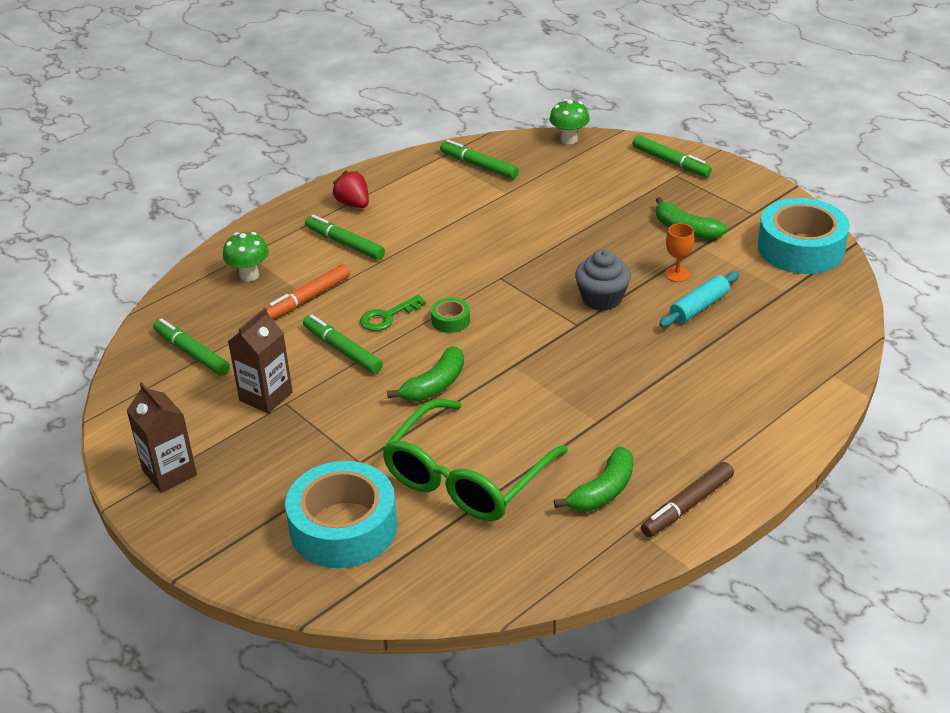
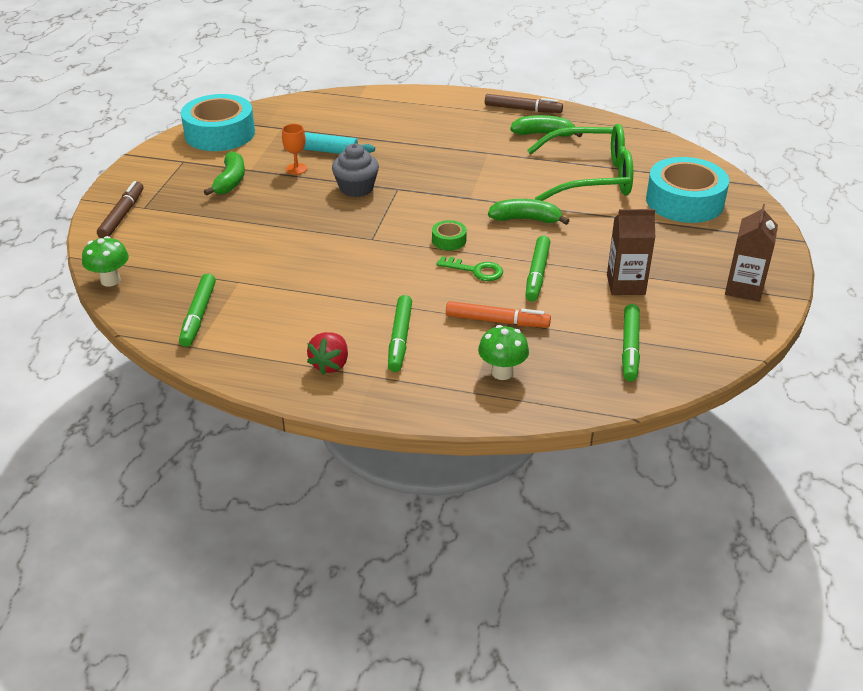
camera: 125 degrees left, 0 degrees up
(671, 162) = (122, 215): green marker -> brown marker

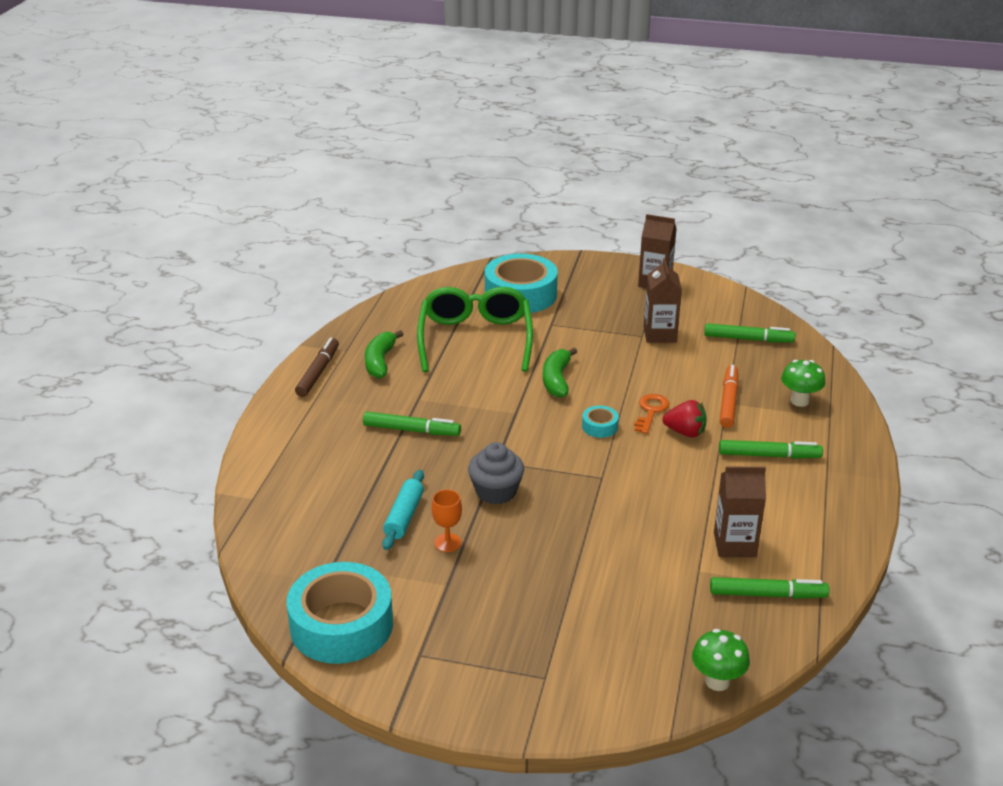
camera: 90 degrees left, 5 degrees down
(122, 215) = (567, 697): brown marker -> none
(230, 181) = (477, 600): green banana -> none
(267, 304) = (734, 544): none -> brown carton
(330, 364) = (819, 496): red strawberry -> red strawberry (685, 432)
(449, 240) = (599, 427): green tape -> turquoise tape
(476, 270) = (651, 411): green key -> orange key
(537, 274) = (651, 377): green marker -> green marker (411, 430)

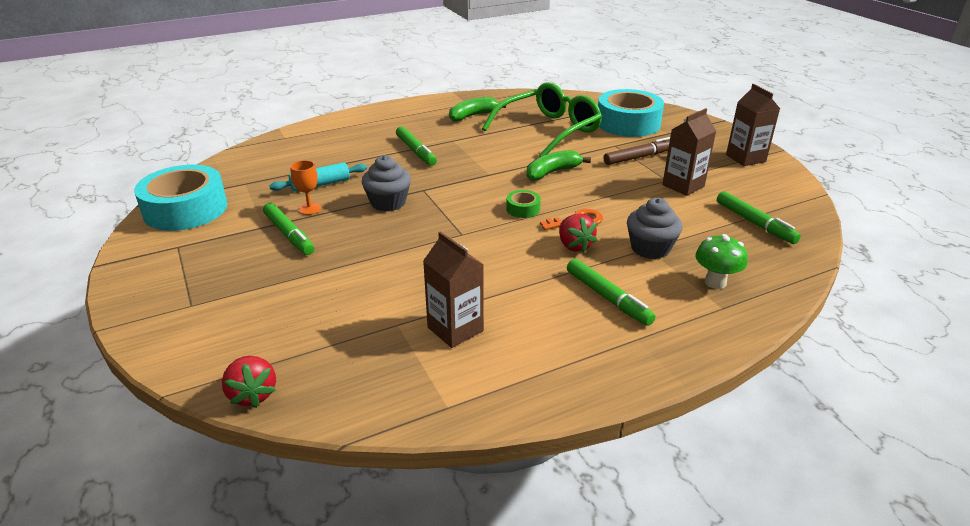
camera: 50 degrees right, 0 degrees up
(318, 372) = (432, 105): brown marker -> brown marker (639, 157)
(599, 427) = (523, 209): turquoise tape -> green tape
(717, 681) = (252, 394): green mushroom -> red strawberry
(728, 401) = (650, 248): orange marker -> grey cupcake
(767, 594) = (404, 376): green marker -> green marker (289, 234)

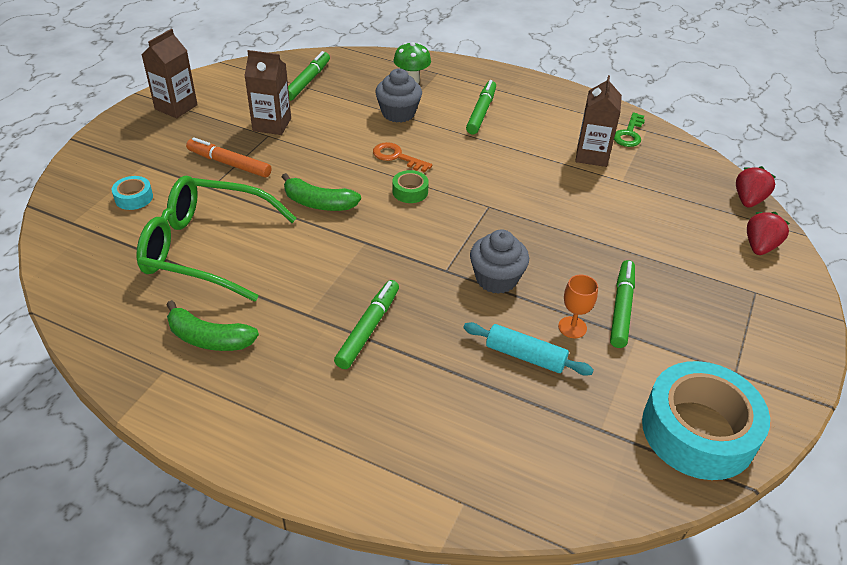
camera: 130 degrees left, 10 degrees up
(457, 385) = (629, 134): none -> green key
(574, 245) = (435, 145): red strawberry -> red strawberry (759, 246)
(628, 123) = (134, 198): turquoise tape -> turquoise tape, size x0.43
(639, 157) = (229, 164): brown marker -> orange marker

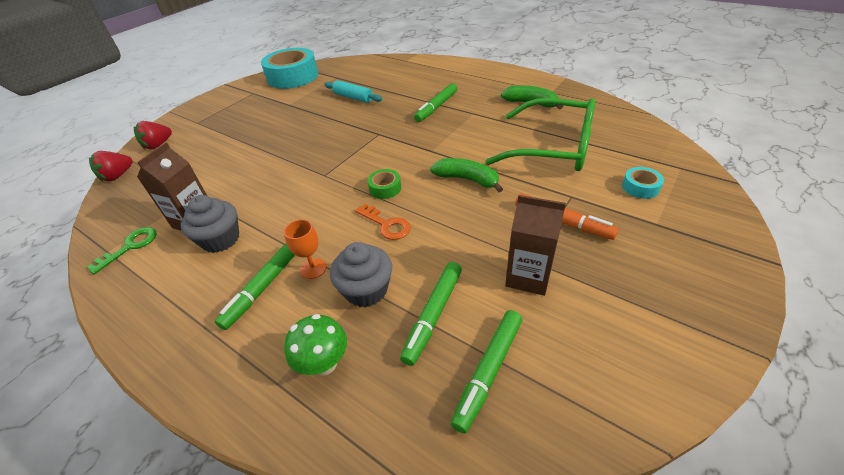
camera: 165 degrees left, 0 degrees up
(176, 107) = (675, 317): brown carton -> none
(496, 279) = (348, 129): grey cupcake -> grey cupcake (221, 239)
(572, 327) = (319, 108): orange goblet -> orange goblet (313, 268)
(621, 308) = (283, 115): green marker -> green marker (433, 315)

